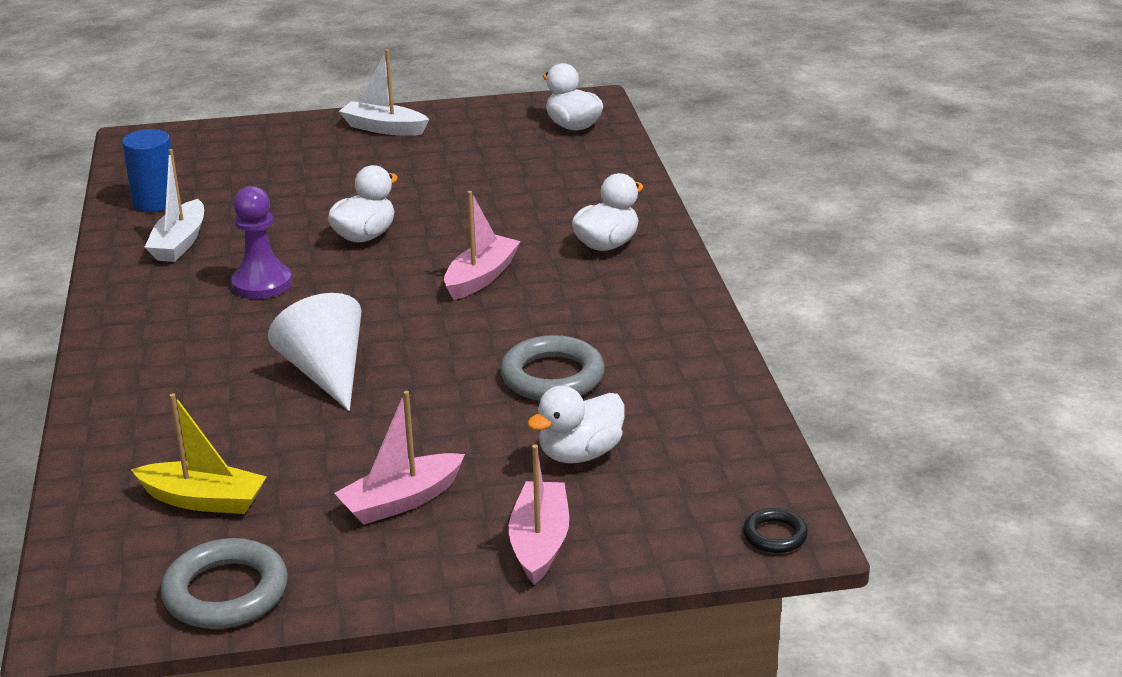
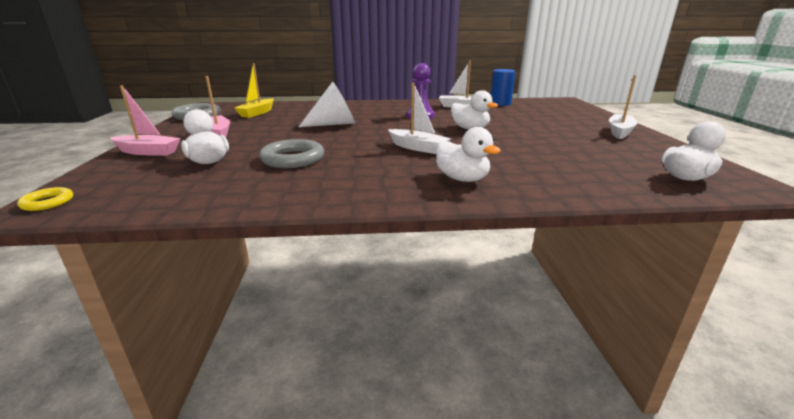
camera: 95 degrees right, 5 degrees down
(481, 277) = (418, 148): pink boat -> white boat
(775, 535) = (47, 202): black ring -> yellow ring

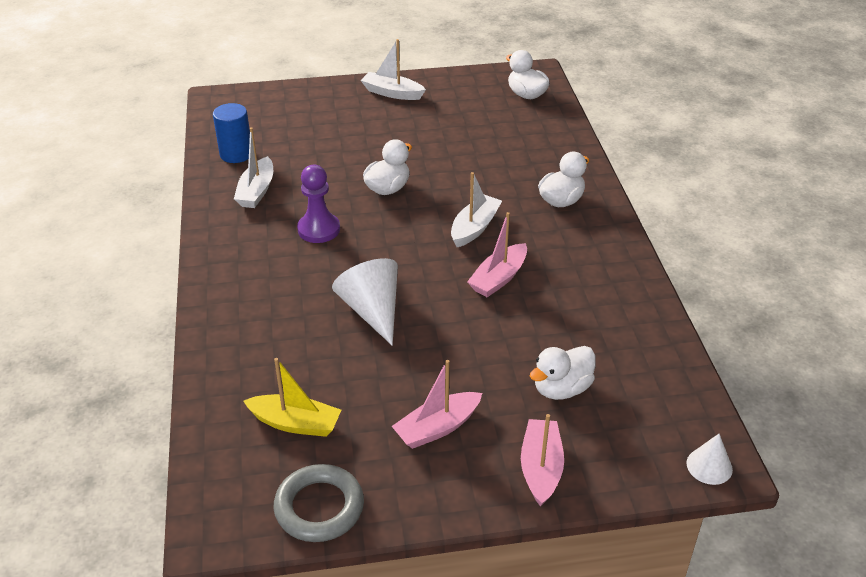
camera: 95 degrees left, 15 degrees up
(47, 202) = (709, 466): yellow ring -> white cone
(293, 159) = (534, 318): grey ring -> none
(349, 151) = (498, 278): none -> pink boat

